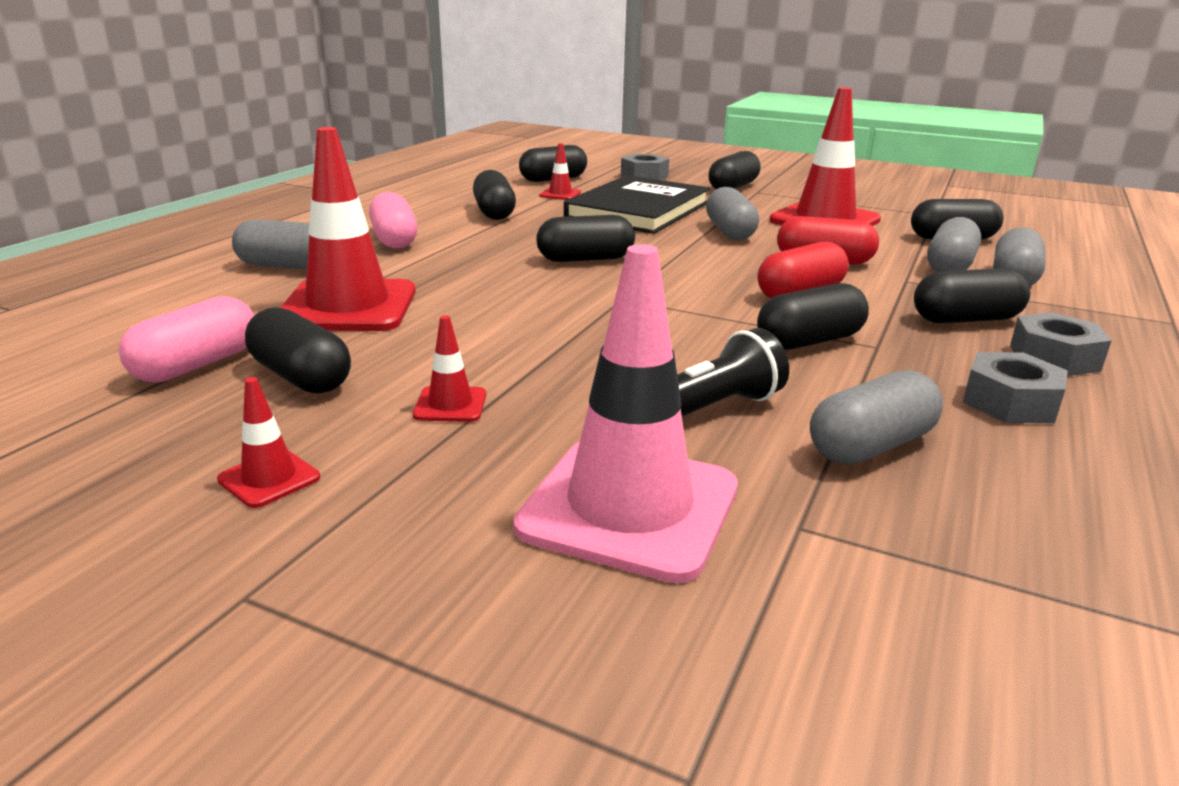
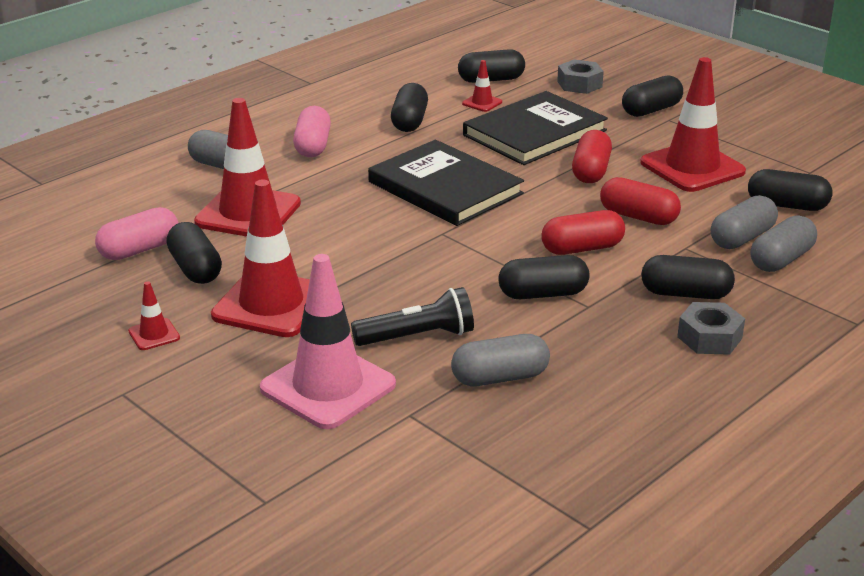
camera: 20 degrees right, 5 degrees up
(450, 405) = (271, 304): red traffic cone -> red traffic cone, size x2.32
(585, 259) = (445, 188): black capsule -> black book
(729, 232) = (591, 171): grey capsule -> red capsule
(1010, 402) = (628, 365): grey nut -> none

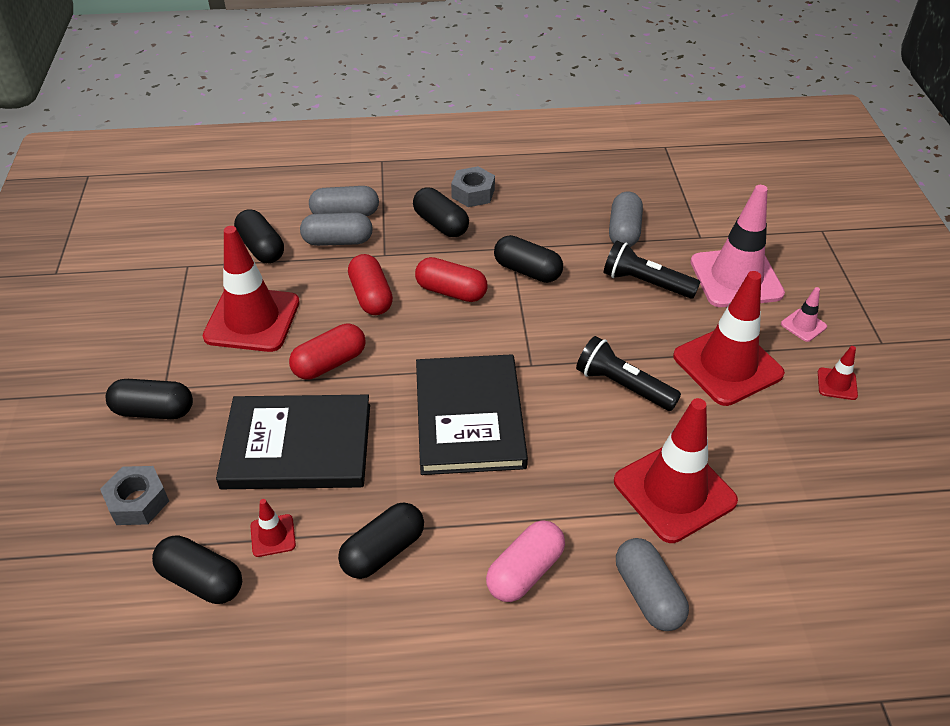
camera: 140 degrees left, 15 degrees up
(139, 250) = (808, 497): pink capsule -> none
(195, 269) = (767, 440): black capsule -> none
(219, 372) = (803, 325): none -> pink traffic cone
(350, 252) = (623, 385): none -> black flashlight
(500, 377) = (624, 231): grey capsule -> grey capsule turned 75 degrees clockwise

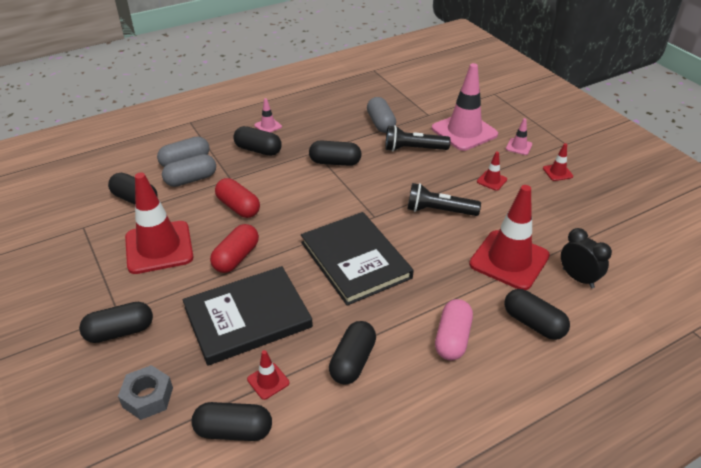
camera: 25 degrees left, 5 degrees down
(451, 291) = (292, 188): red capsule -> none
(473, 193) = (268, 126): grey nut -> pink traffic cone
(648, 594) = (533, 323): grey capsule -> black capsule
(727, 365) = (491, 180): red traffic cone -> red traffic cone, size x0.43
(757, 554) = (578, 278): none -> black clock

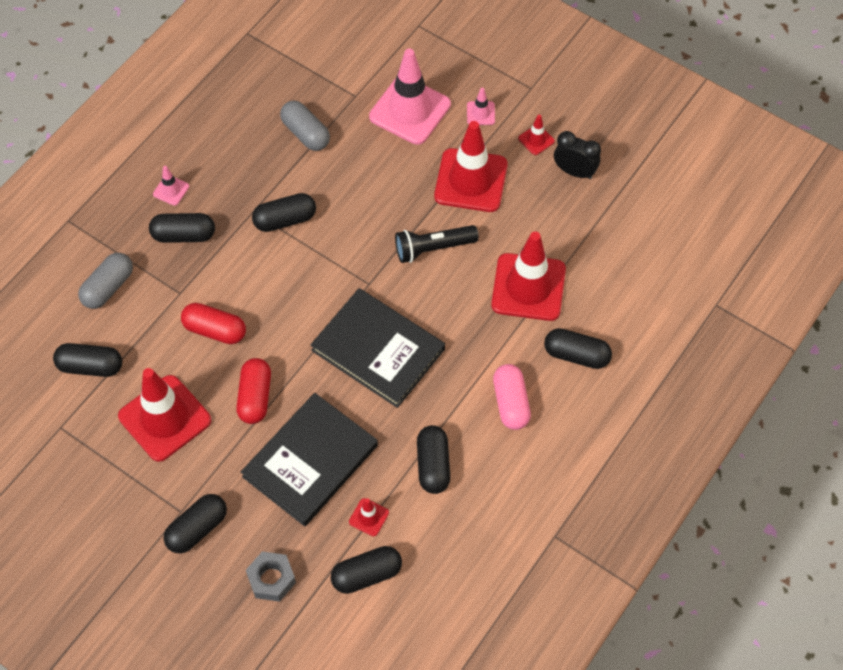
camera: 25 degrees left, 20 degrees up
(191, 179) = (134, 312): grey capsule -> none
(413, 149) = (364, 163): black flashlight -> none
(491, 180) = (471, 180): red traffic cone -> red traffic cone, size x2.32
(578, 278) = (600, 283): black clock -> black clock (574, 171)

